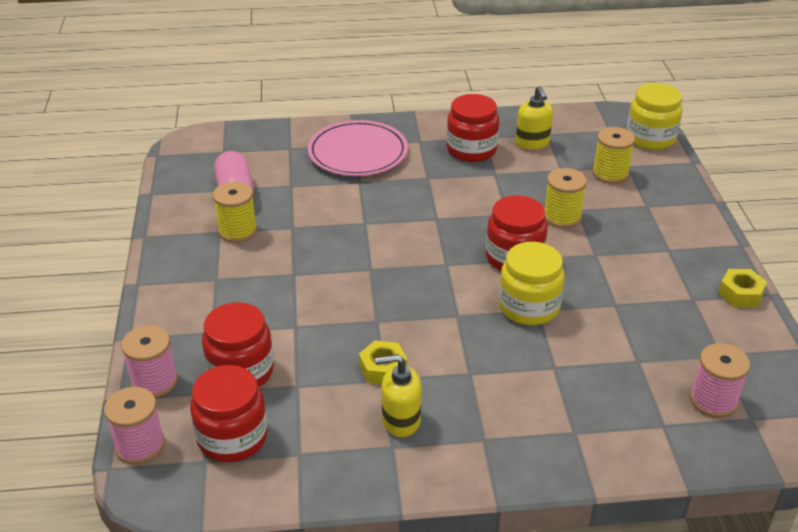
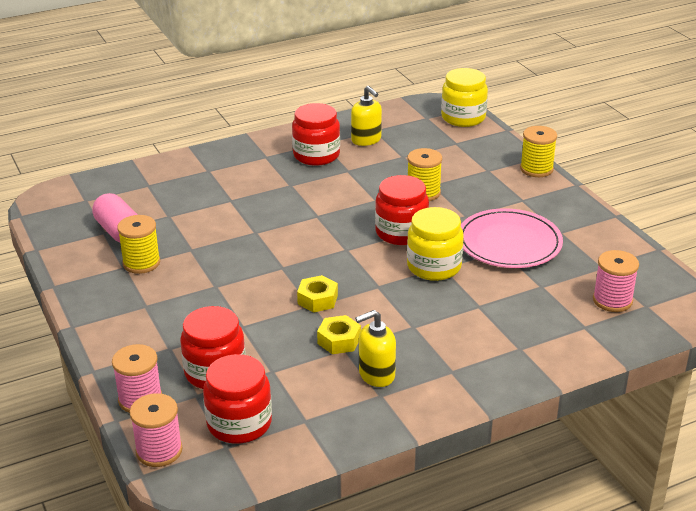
camera: 20 degrees left, 5 degrees down
(358, 153) = (215, 177): pink plate -> pink plate (509, 243)
(610, 174) = (445, 151): yellow spool -> yellow spool (536, 169)
(740, 293) = (594, 220): yellow nut -> yellow nut (317, 299)

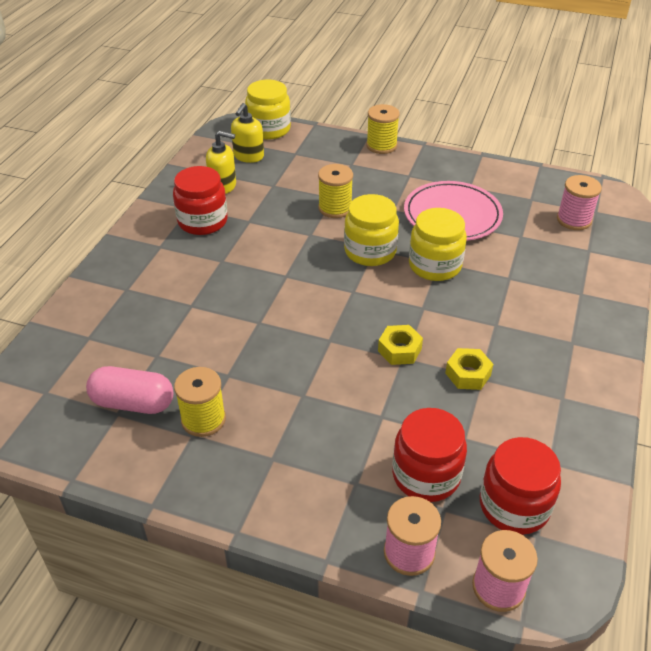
camera: 45 degrees left, 10 degrees up
(376, 375) = (534, 383): yellow soap dispenser -> yellow soap dispenser (248, 156)
(401, 232) = (370, 251): red jar -> yellow jar

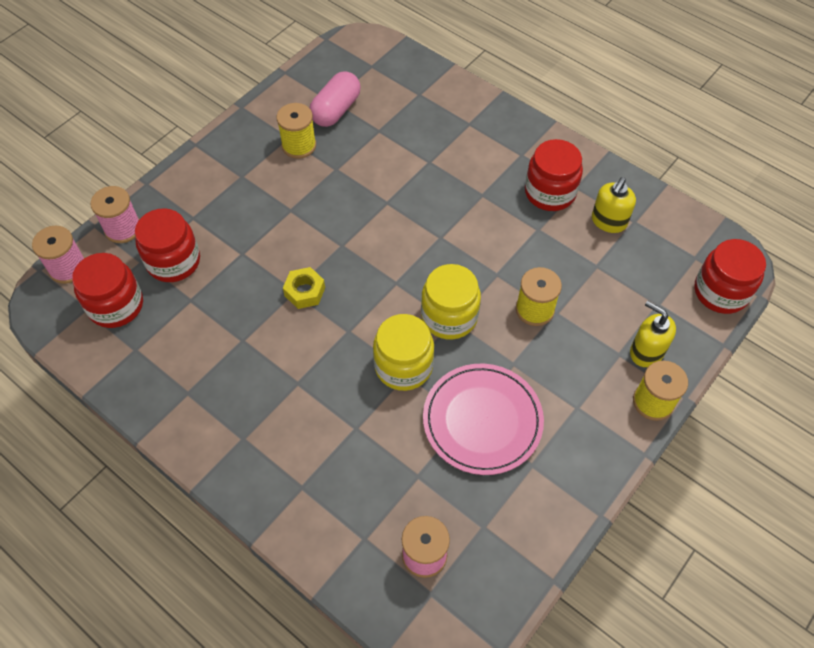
camera: 110 degrees right, 15 degrees up
(248, 156) = (663, 257): yellow soap dispenser -> yellow soap dispenser (646, 351)
(269, 129) = (721, 292): yellow jar -> red jar
(468, 374) = (251, 332): yellow nut -> none

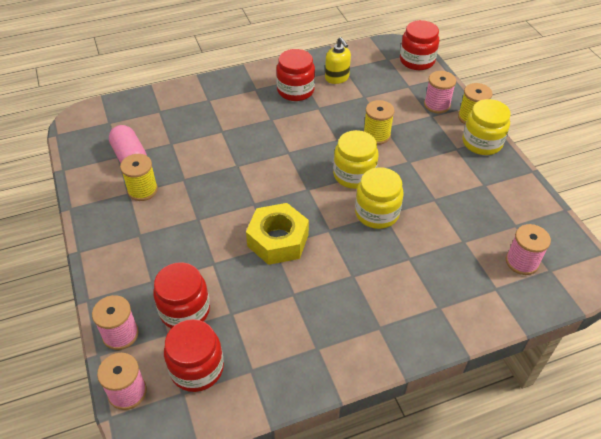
camera: 60 degrees left, 10 degrees down
(305, 292) = (278, 240): yellow nut -> yellow nut, size x1.82
(482, 420) = (441, 193): pink plate -> none
(611, 433) = (482, 143): none -> yellow jar
(646, 351) = (437, 105): yellow soap dispenser -> pink spool

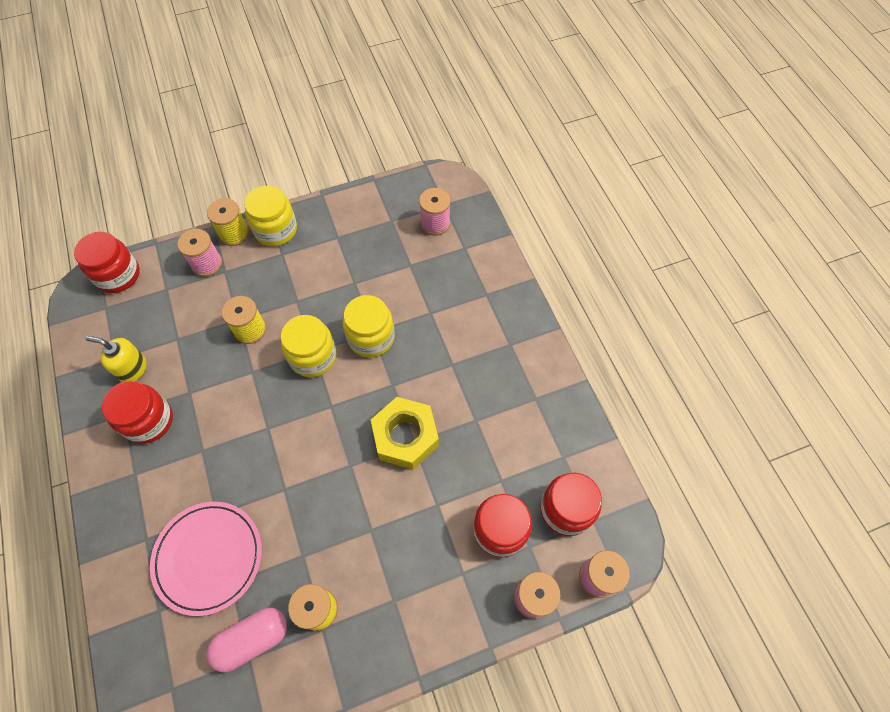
camera: 90 degrees left, 15 degrees up
(191, 130) = (208, 557): none -> pink plate
(337, 78) = (132, 369): yellow soap dispenser -> yellow soap dispenser turned 135 degrees counterclockwise

